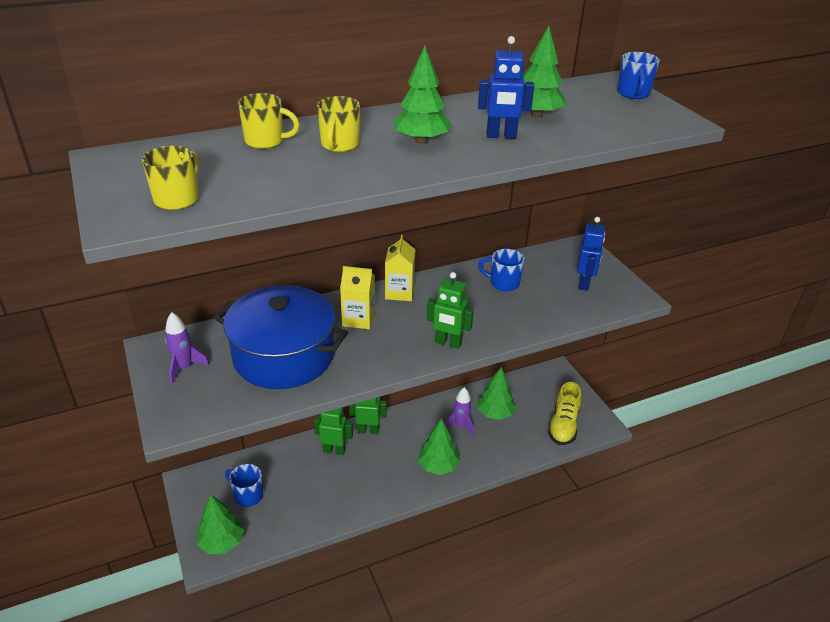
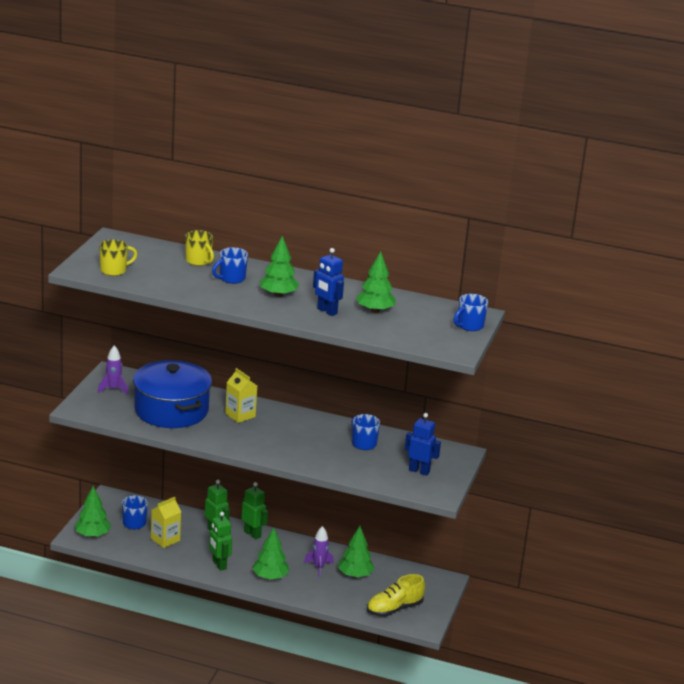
camera: 40 degrees right, 10 degrees down
(339, 145) = (231, 279): yellow mug -> blue mug
(399, 292) = (288, 415): yellow carton -> yellow carton (165, 539)
(448, 343) = (272, 452): green robot -> green robot (219, 565)
(584, 283) = (419, 471): blue robot -> blue robot turned 120 degrees counterclockwise

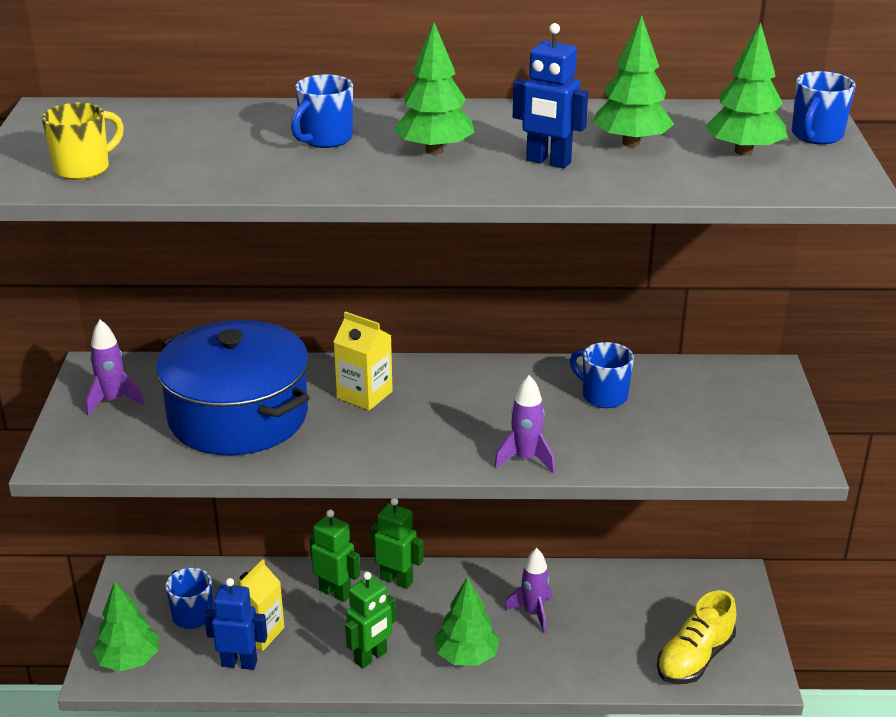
camera: 15 degrees left, 5 degrees up
(199, 261) = (242, 121): yellow mug -> none
(219, 565) = (371, 657): green robot -> green robot turned 90 degrees counterclockwise
(302, 462) = (526, 459): none -> purple rocket
(355, 575) = (596, 610): green tree -> green tree (743, 151)
(419, 471) = (729, 424): blue robot -> blue robot (239, 663)

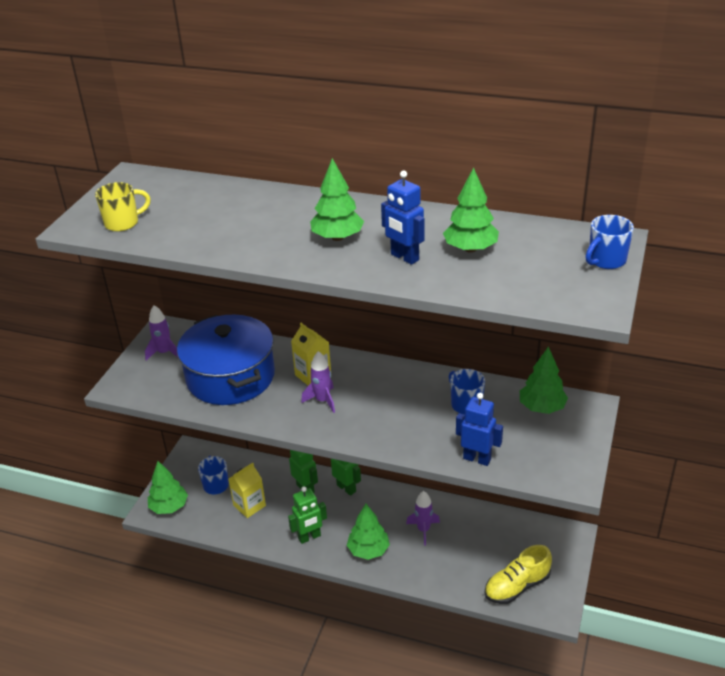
camera: 20 degrees right, 5 degrees up
(239, 663) = (230, 523): blue robot -> blue robot (477, 459)
(325, 139) = (275, 219): blue mug -> none
(526, 459) = (391, 442): purple rocket -> purple rocket (322, 401)
(743, 151) = (543, 267): green tree -> green tree (542, 407)

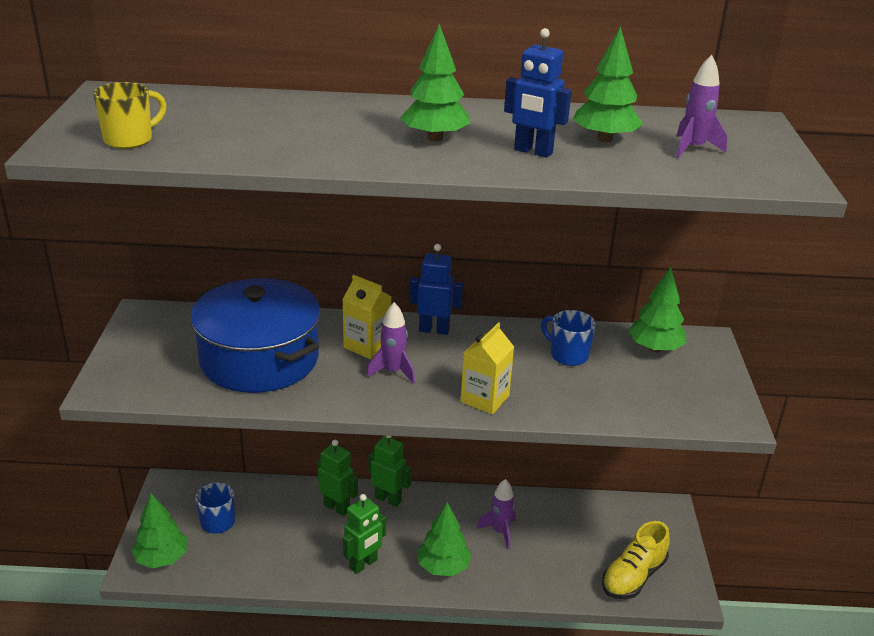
camera: 20 degrees left, 5 degrees down
(164, 353) = (155, 341): purple rocket -> purple rocket (693, 149)
(249, 505) = (271, 539): yellow carton -> yellow carton (485, 399)
(477, 459) = (612, 411): blue robot -> blue robot (434, 330)
(606, 261) = (764, 140): blue mug -> none

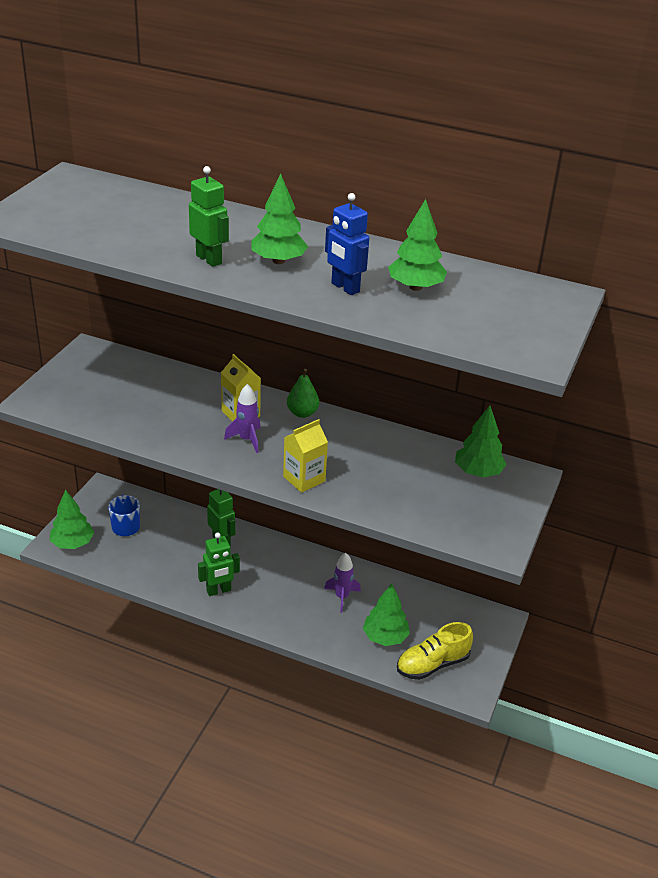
camera: 20 degrees right, 5 degrees up
(130, 140) = (55, 222): yellow mug -> none
(259, 359) = (153, 405): blue pot -> none
(388, 499) = (265, 546): green robot -> green robot (209, 259)
(434, 330) = (302, 413): blue robot -> green pear
(443, 567) = (280, 611): green tree -> green tree (385, 637)
(567, 355) = (398, 460): blue mug -> none
(693, 149) = (482, 310): purple rocket -> none

